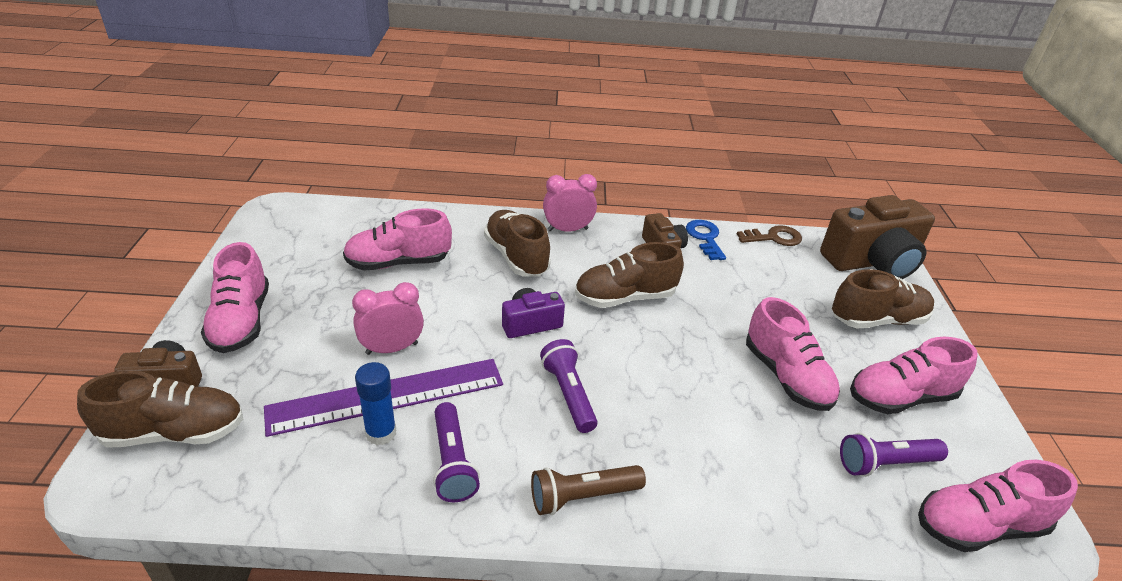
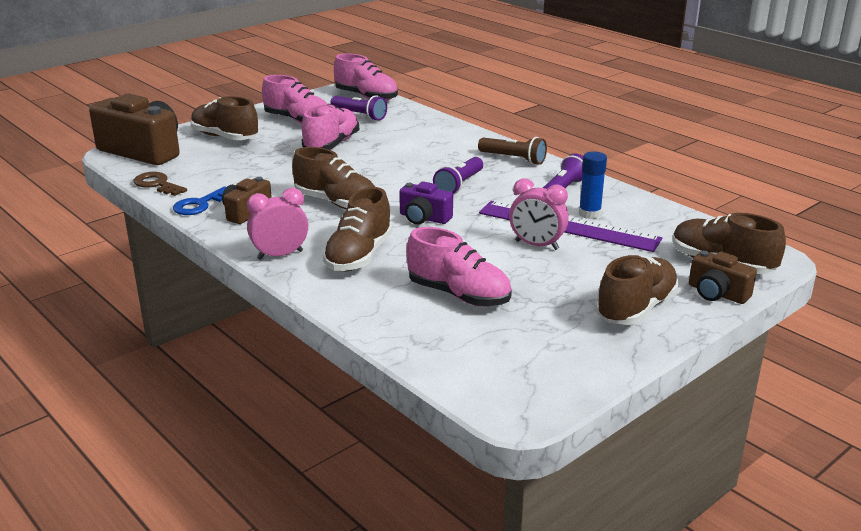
camera: 130 degrees left, 10 degrees down
(241, 321) = (636, 309): pink shoe -> brown shoe
(567, 229) = (280, 255): pink clock -> pink clock turned 120 degrees clockwise

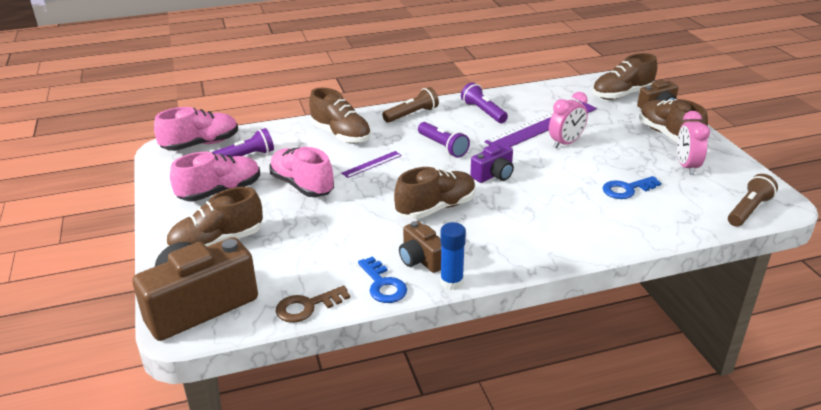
camera: 65 degrees left, 5 degrees up
(280, 255) = (522, 255): pink clock -> pink clock (686, 166)
(359, 256) = (545, 217): brown shoe -> brown shoe (341, 135)
(393, 162) = (372, 164): none -> purple ruler
(459, 295) = (627, 189): pink shoe -> blue key
(478, 384) = (748, 210): none -> brown flashlight
(589, 214) = (528, 113): blue glue stick -> blue glue stick (451, 282)

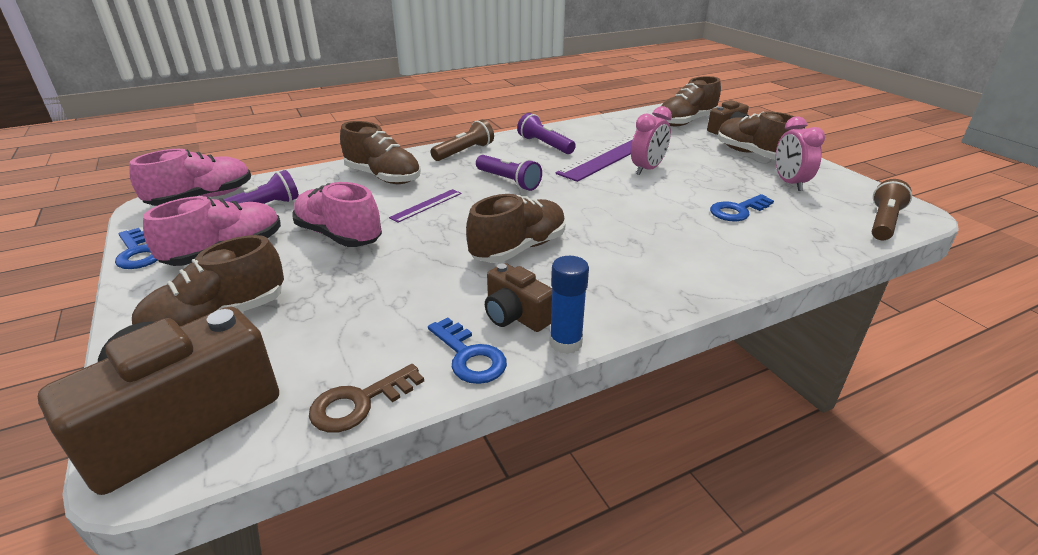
camera: 10 degrees left, 0 degrees up
(159, 187) = (138, 253): none -> blue key
(493, 175) = (578, 206): purple camera -> none

